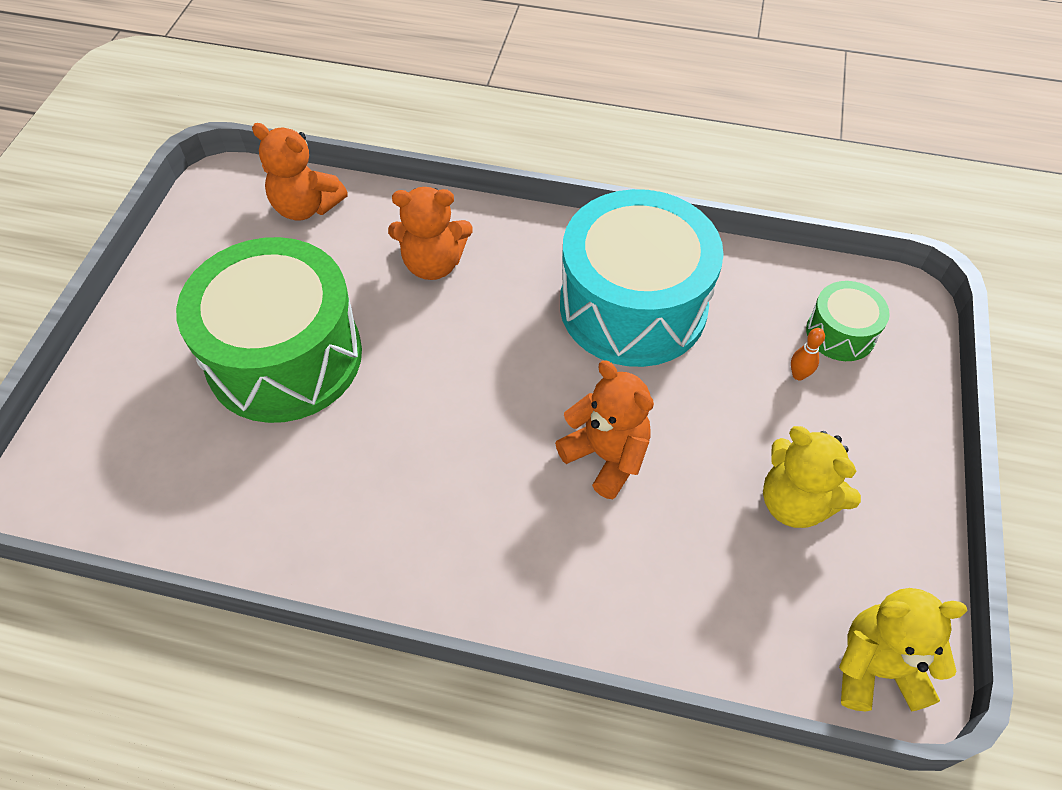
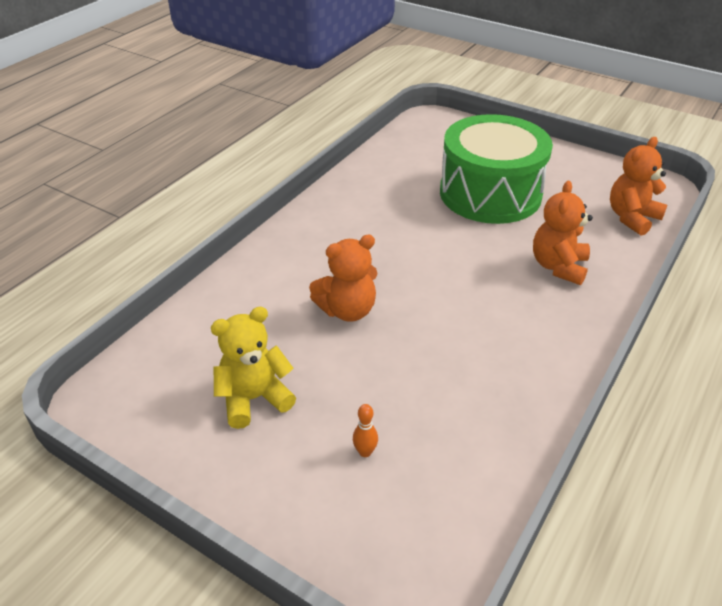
camera: 110 degrees right, 15 degrees down
(633, 306) = (481, 366): turquoise drum -> none
(840, 333) = (398, 508): green drum -> none
(876, 668) = (116, 391): yellow teddy bear -> none

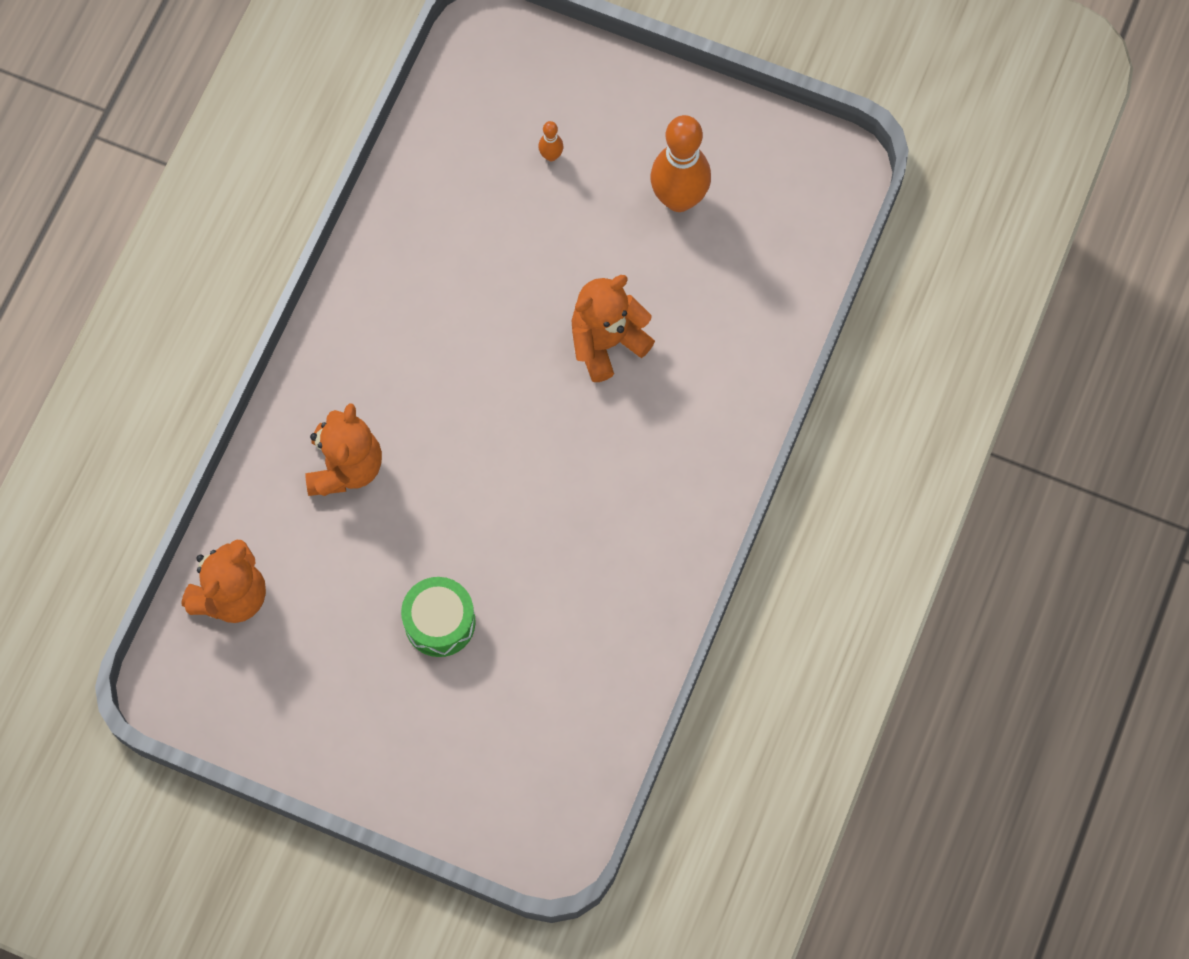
camera: 170 degrees right, 30 degrees up
(254, 399) = (679, 199): yellow teddy bear -> orange bowling pin
(490, 193) = (439, 622): green drum -> green drum, size x0.45

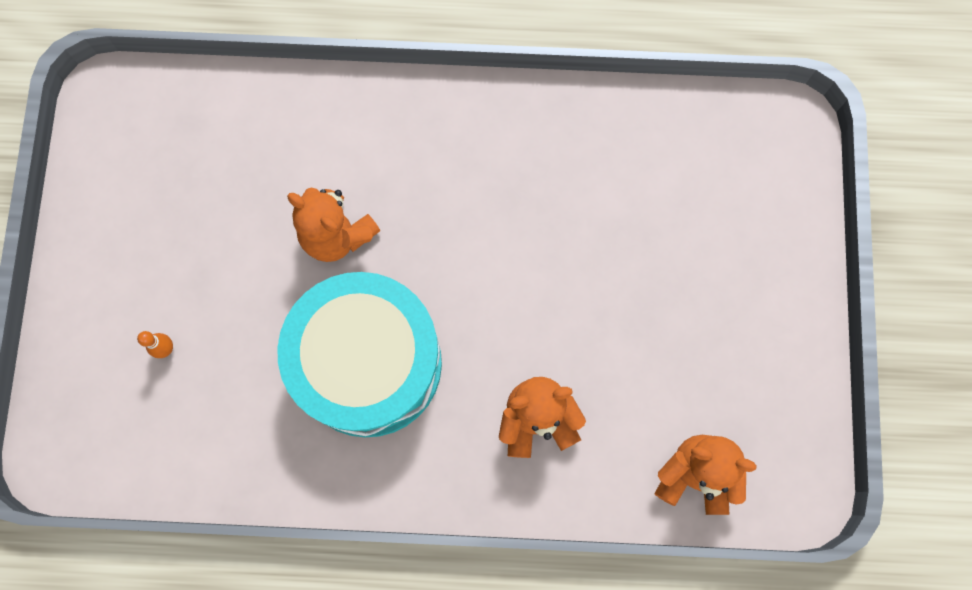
camera: 110 degrees left, 5 degrees up
(439, 622) = (645, 283): green drum -> none
(464, 331) = (368, 363): none -> turquoise drum
(679, 199) = (176, 221): orange bowling pin -> none

